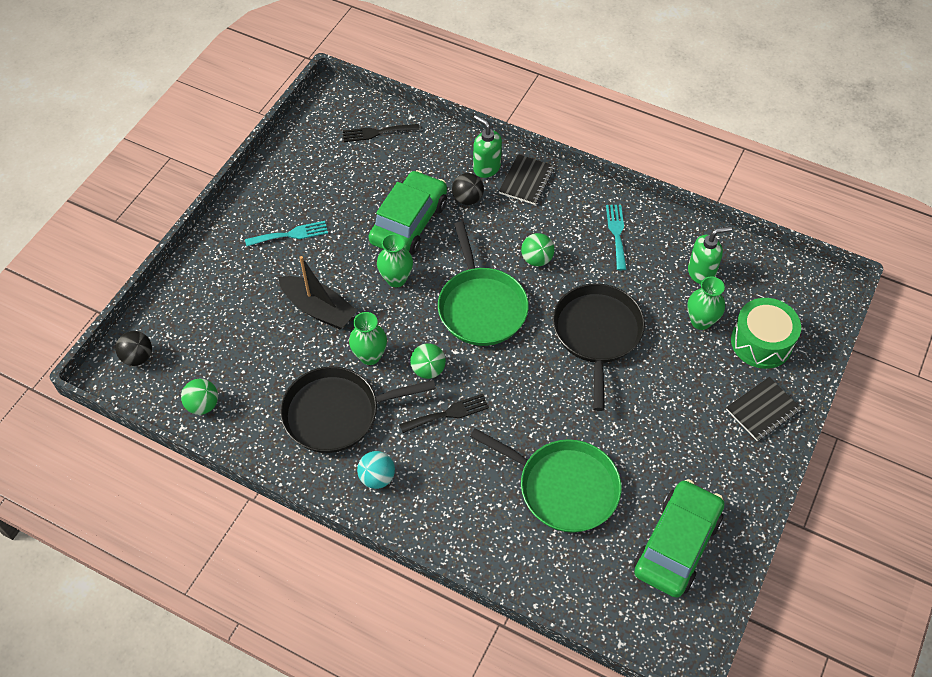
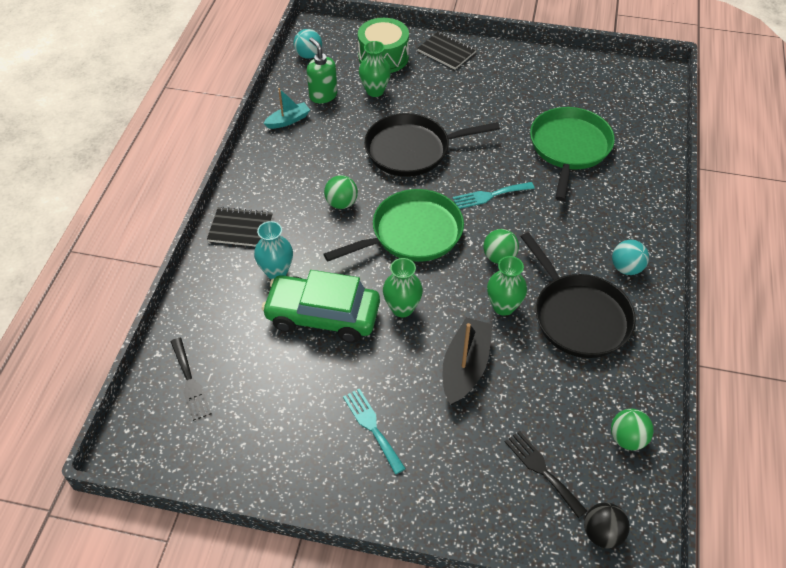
camera: 105 degrees left, 5 degrees down
(448, 413) = (538, 233): black fork -> black fork (542, 470)
(467, 199) = (276, 272): black ball -> turquoise vase
(486, 168) = (228, 265): green soap dispenser -> none
(617, 233) = (293, 153): turquoise fork -> turquoise fork (489, 195)
(667, 237) = (288, 120): none -> turquoise boat
(677, 544) = (581, 83): green car -> none
(775, 272) = (309, 55): none -> turquoise ball

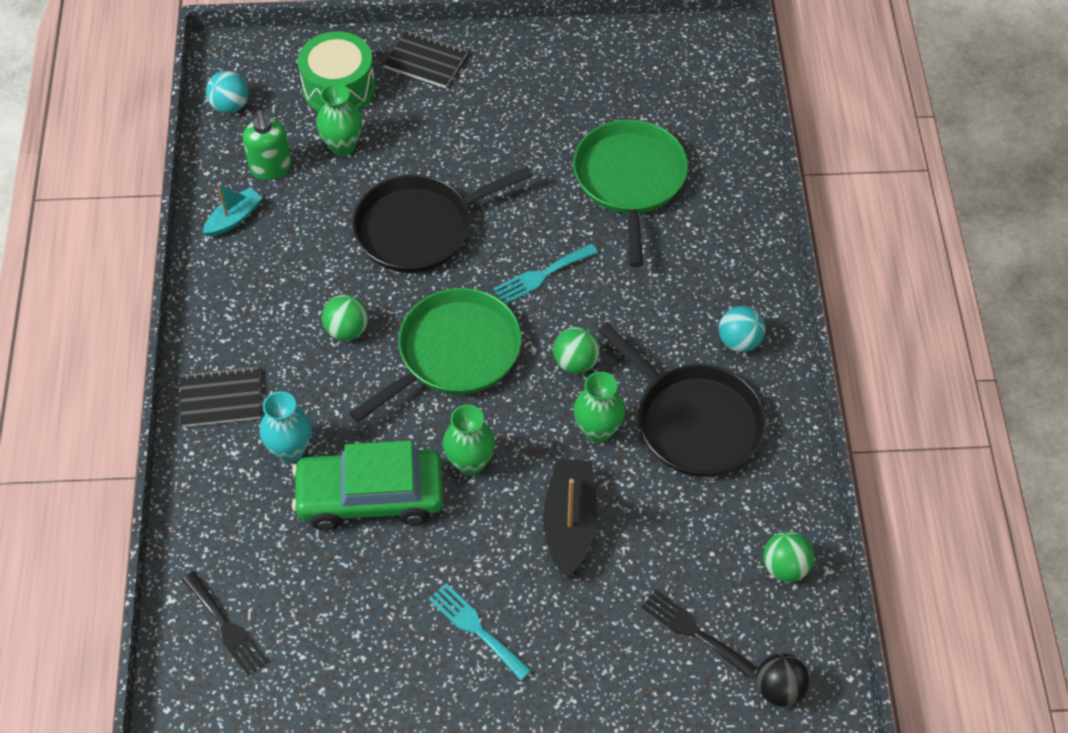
camera: 15 degrees left, 5 degrees up
(323, 95) = (271, 168): green soap dispenser -> green soap dispenser turned 150 degrees counterclockwise

